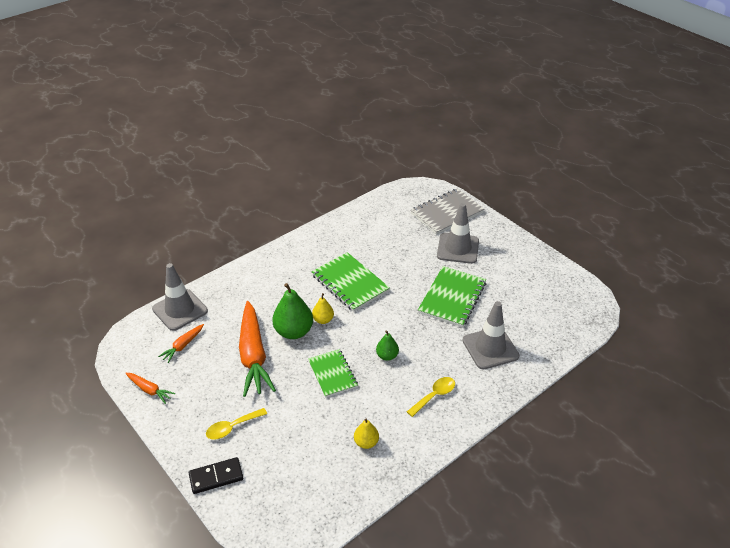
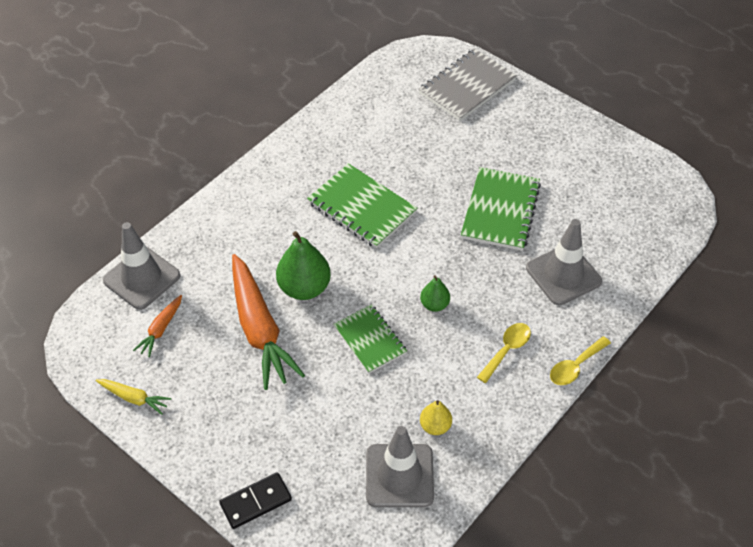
camera: 10 degrees left, 10 degrees up
(149, 390) = (134, 398): orange carrot -> yellow carrot
(232, 427) = (258, 433): yellow spoon -> yellow spoon (575, 366)
(323, 320) = (339, 265): yellow pear -> none
(458, 248) = (492, 138): grey traffic cone -> grey traffic cone (399, 475)

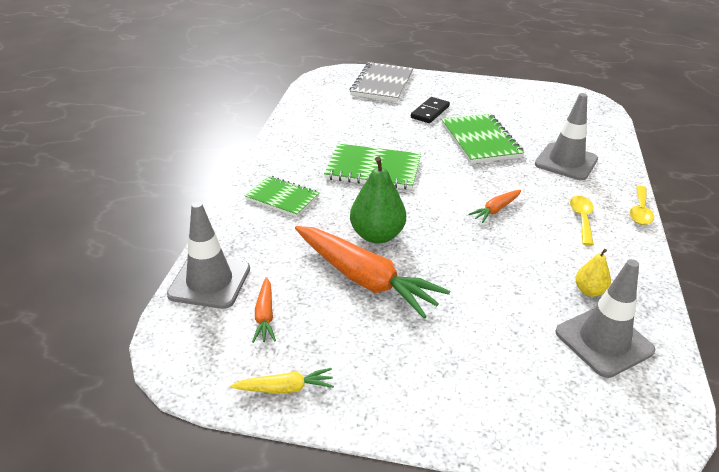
camera: 30 degrees left, 15 degrees down
(256, 502) = (502, 427): black domino -> black domino (430, 112)
(370, 340) = (470, 251): green notebook -> green notebook (282, 198)
(434, 304) = (495, 210): green pear -> orange carrot

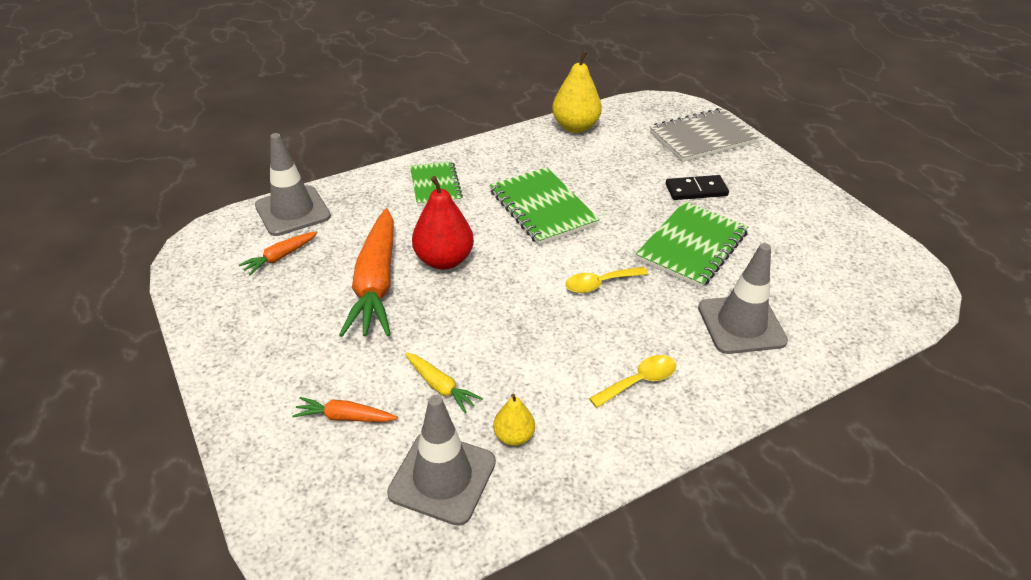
camera: 50 degrees right, 5 degrees up
(285, 388) = (212, 309): yellow carrot -> yellow carrot (440, 386)
(302, 114) = (575, 127): none -> yellow pear
(377, 235) = (444, 260): green pear -> red pear
(495, 210) = (575, 312): orange carrot -> orange carrot (345, 417)
(640, 211) = (718, 424): yellow spoon -> yellow spoon (599, 284)

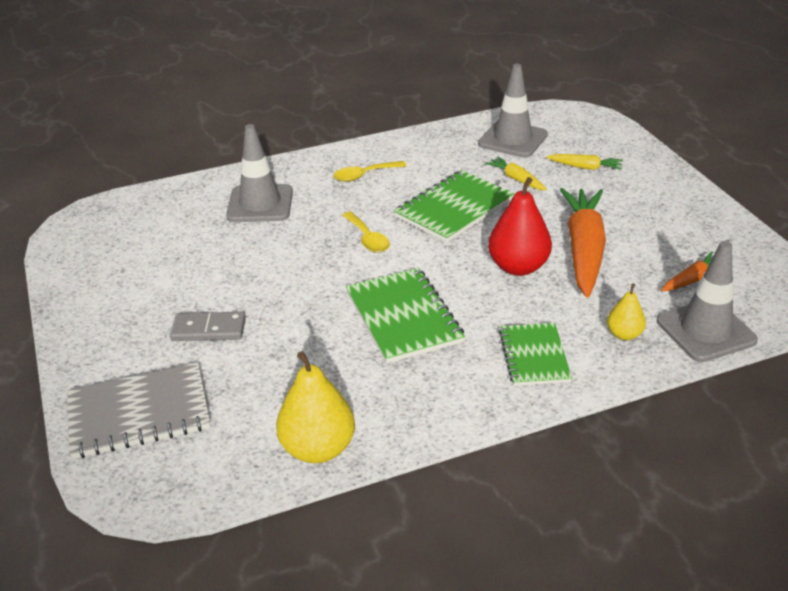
camera: 170 degrees left, 5 degrees down
(345, 417) = (585, 167): orange carrot -> yellow carrot
(513, 436) = (464, 154): yellow pear -> yellow pear (624, 334)
(599, 284) = (368, 239): yellow spoon -> yellow spoon turned 75 degrees clockwise
(692, 246) = (258, 267): green notebook -> green notebook (454, 208)
(696, 190) = (209, 329): black domino -> grey domino

